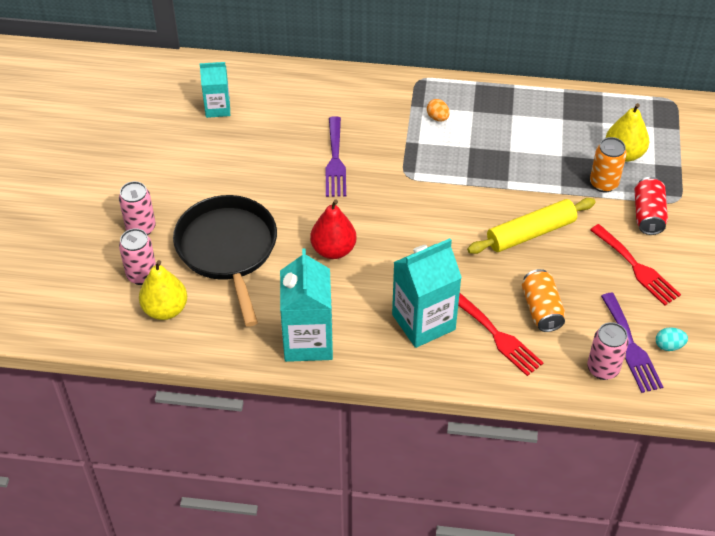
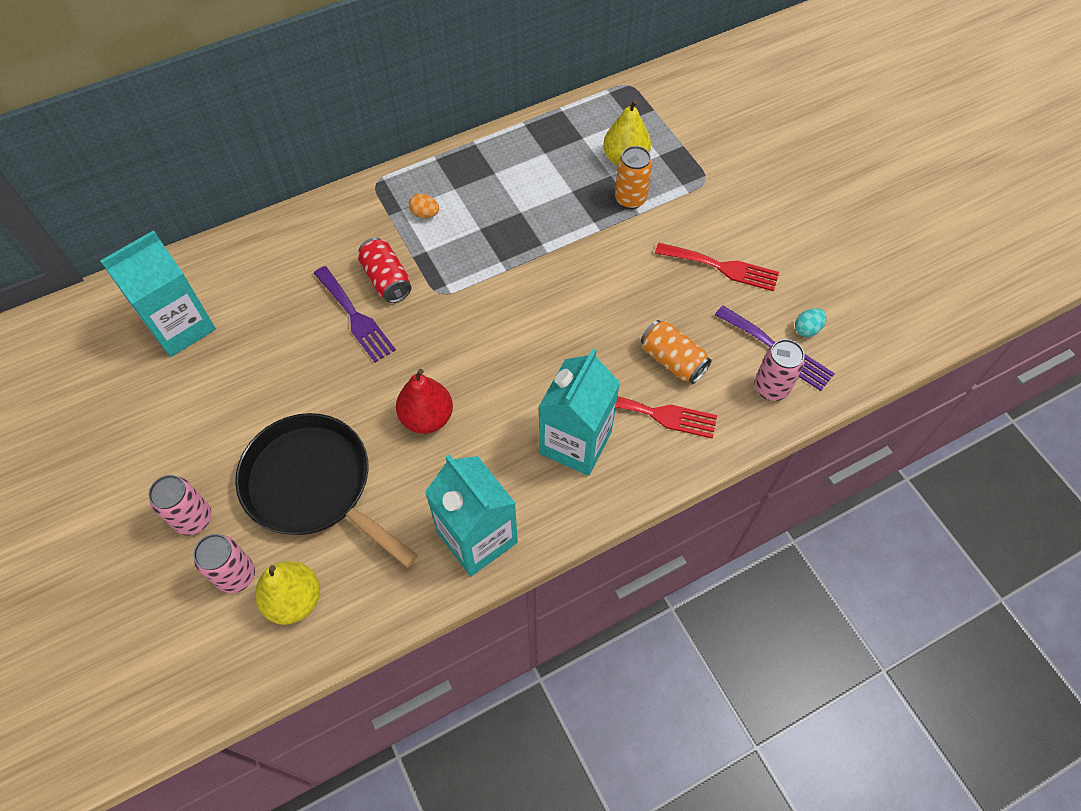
camera: 35 degrees left, 10 degrees up
(217, 108) = (180, 327): turquoise carton -> turquoise carton, size x1.68
(530, 233) = (603, 287): yellow rolling pin -> none
(648, 215) = (692, 209): red can -> red can (387, 280)

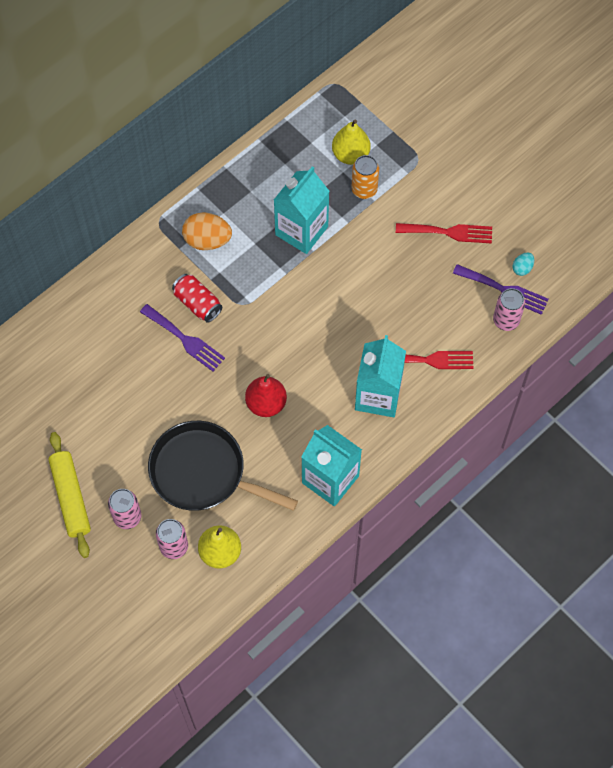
camera: 15 degrees left, 5 degrees up
(134, 475) = (71, 497): none -> yellow rolling pin
(180, 327) = (54, 379): turquoise carton -> turquoise carton (301, 231)
(425, 214) = (207, 240): orange egg -> orange egg, size x1.95
(673, 360) = (431, 316): orange can -> none

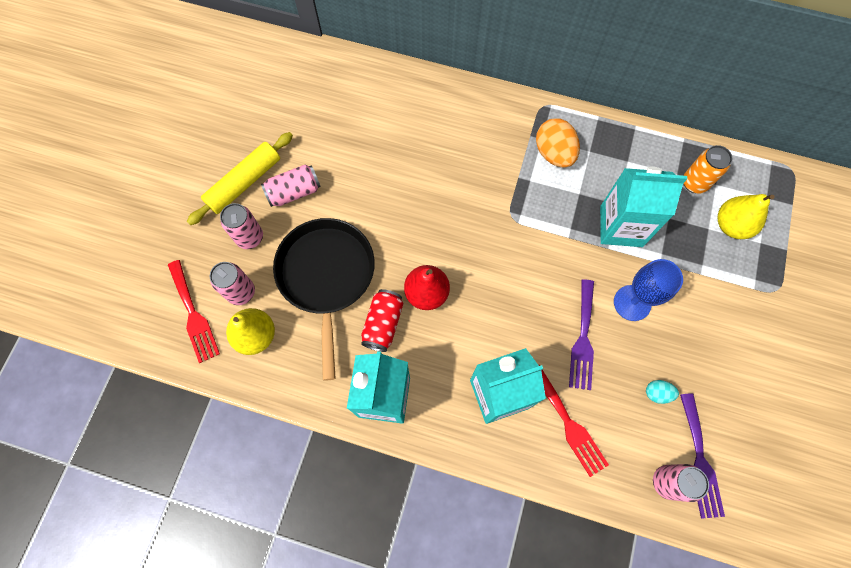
camera: 60 degrees right, 5 degrees up
(107, 461) = (294, 192): none -> pink can
(185, 339) = (446, 189): purple fork -> purple fork (583, 339)
(197, 303) = (488, 180): red can -> red can (383, 324)
(364, 190) = (705, 258): orange can -> orange can (694, 183)
(366, 261) = (632, 303): none -> blue goblet
(449, 232) = (721, 365): red fork -> red fork (193, 315)
(522, 268) = (738, 466): turquoise egg -> turquoise egg (657, 393)

